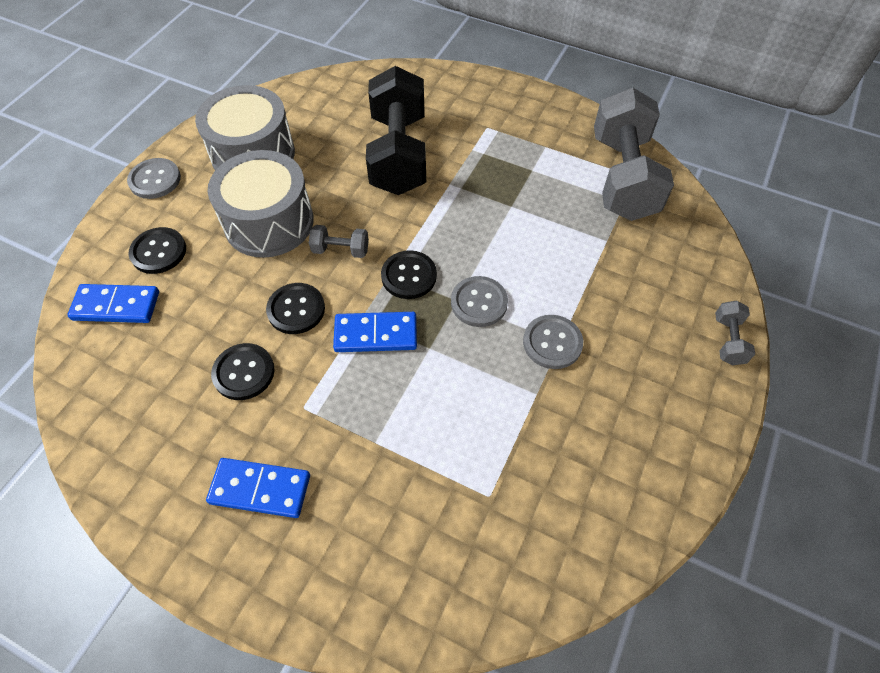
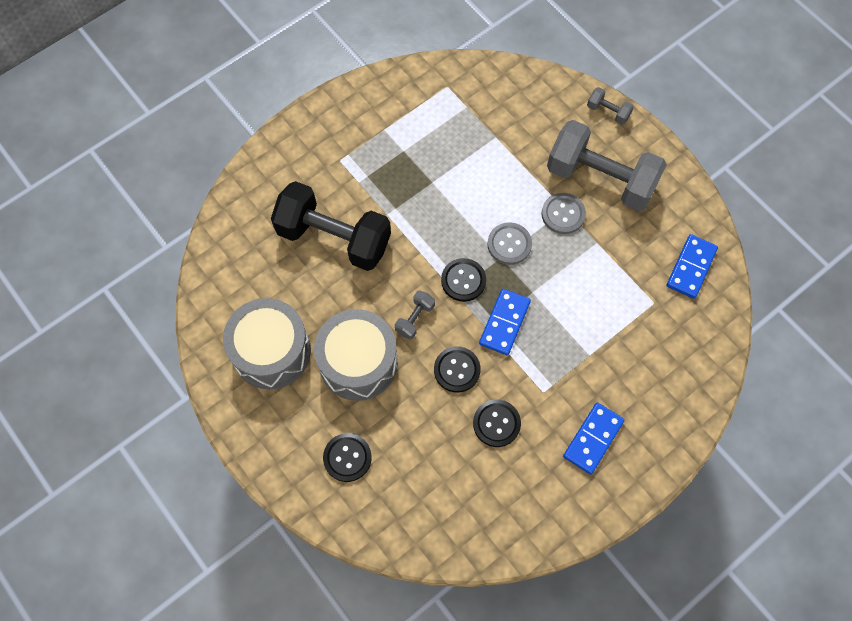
camera: 65 degrees left, 10 degrees up
(116, 306) = (389, 503): blue domino -> blue domino (691, 267)
(155, 180) = (259, 442): grey button -> none
(622, 177) = (443, 95): grey dumbbell -> grey dumbbell (600, 179)

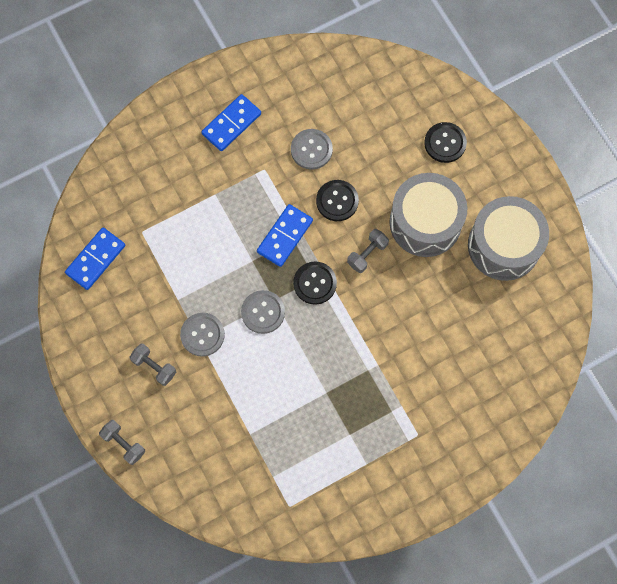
camera: 170 degrees left, 5 degrees up
(334, 238) = (433, 348): black dumbbell -> none
(496, 423) = (311, 150): black button -> grey button
(600, 179) = (154, 367): grey dumbbell -> grey dumbbell, size x0.41

